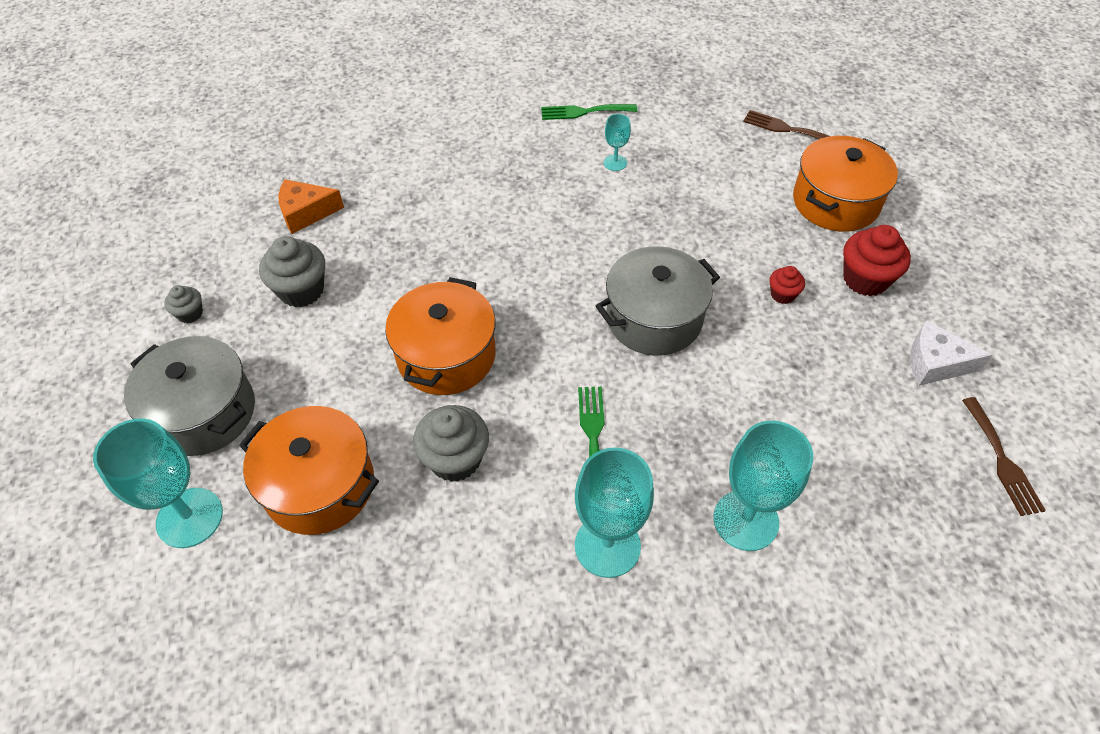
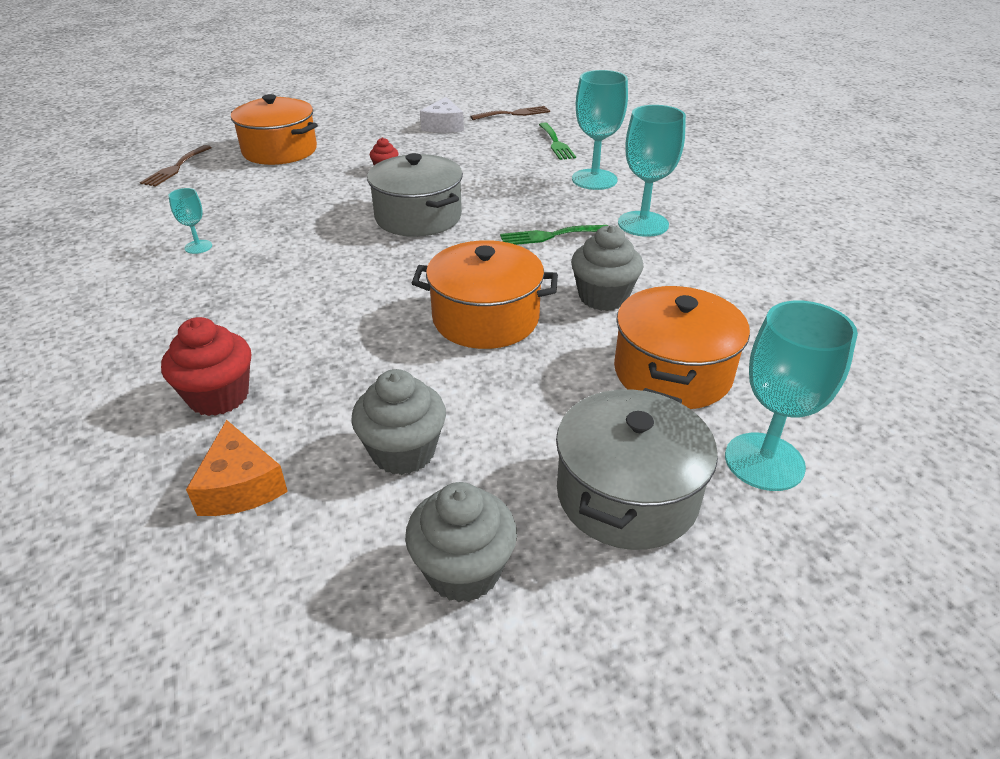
camera: 100 degrees left, 15 degrees down
(190, 313) = (463, 570): grey cupcake -> grey cupcake, size x1.84
(584, 112) = (95, 271): green fork -> green fork (556, 143)
(865, 279) = (367, 143): red cupcake -> red cupcake (219, 396)

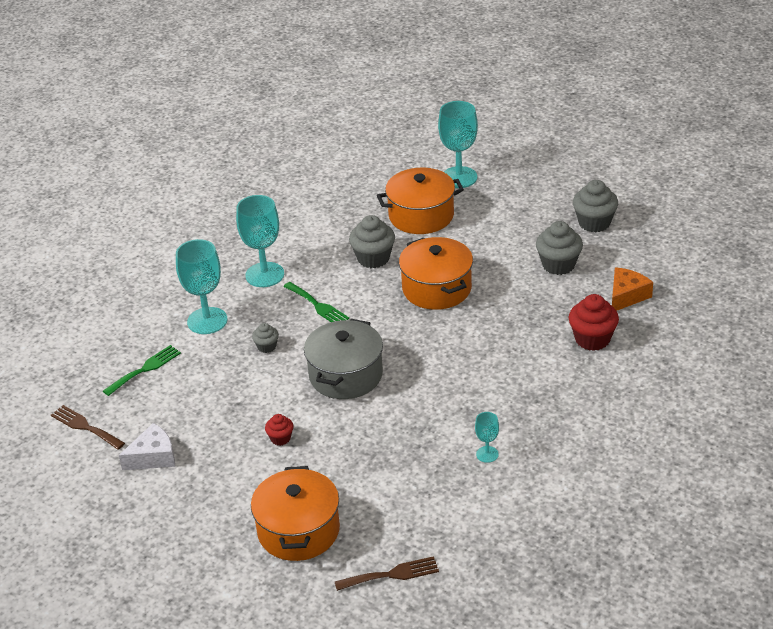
camera: 120 degrees left, 0 degrees up
(516, 194) = (266, 347): none -> grey cupcake
(627, 494) = (515, 202): grey pot -> none

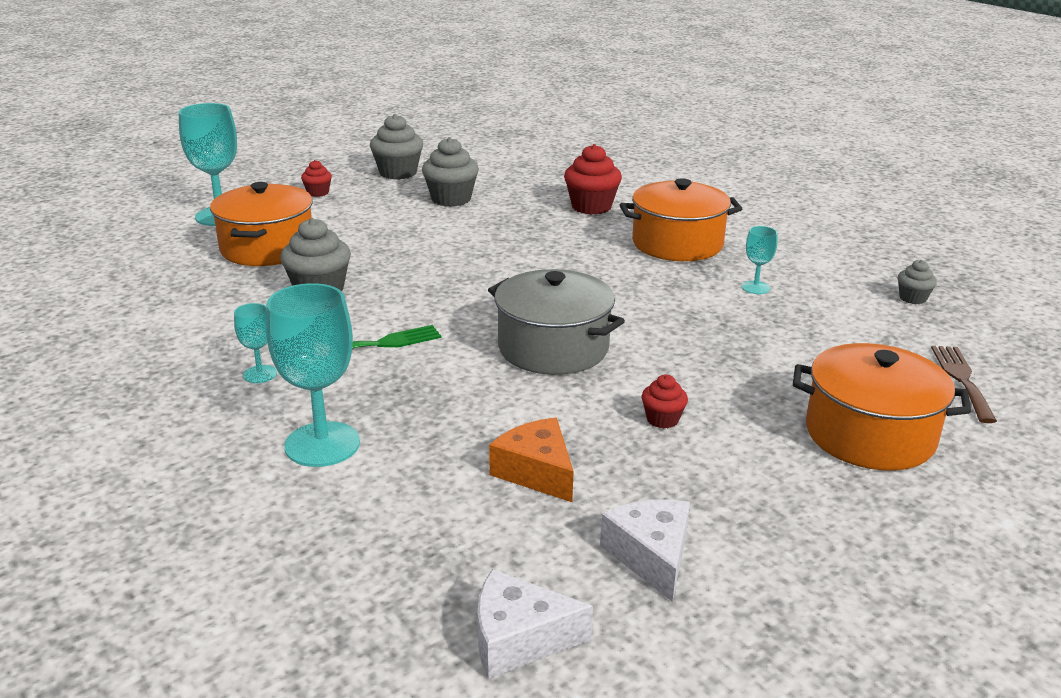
camera: 75 degrees left, 10 degrees down
(85, 427) = (519, 639): brown fork -> white cheese
(145, 369) = (397, 533): green fork -> none
(264, 275) = (260, 374): turquoise goblet -> turquoise goblet, size x0.50
(266, 347) = (439, 399): grey cupcake -> grey cupcake (912, 298)
(437, 288) = (426, 263): orange pot -> orange pot (677, 244)
(527, 201) = (318, 193): none -> red cupcake
(626, 296) = (534, 182): orange cheese -> orange cheese (536, 472)

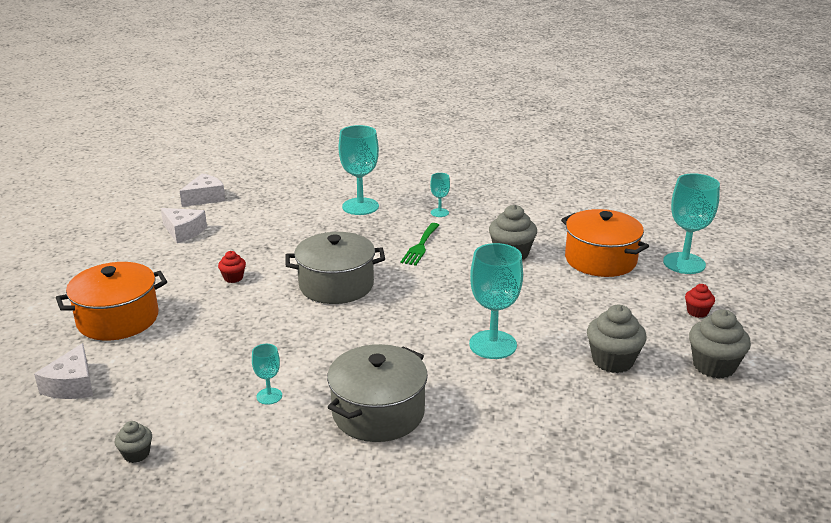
camera: 135 degrees right, 0 degrees up
(510, 240) = (493, 345): none -> turquoise goblet
(536, 472) = (262, 235): orange cheese -> none
(591, 207) = (506, 419): red cupcake -> none
(677, 244) = (378, 413): orange pot -> grey pot
(962, 379) = (72, 385): brown fork -> white cheese

